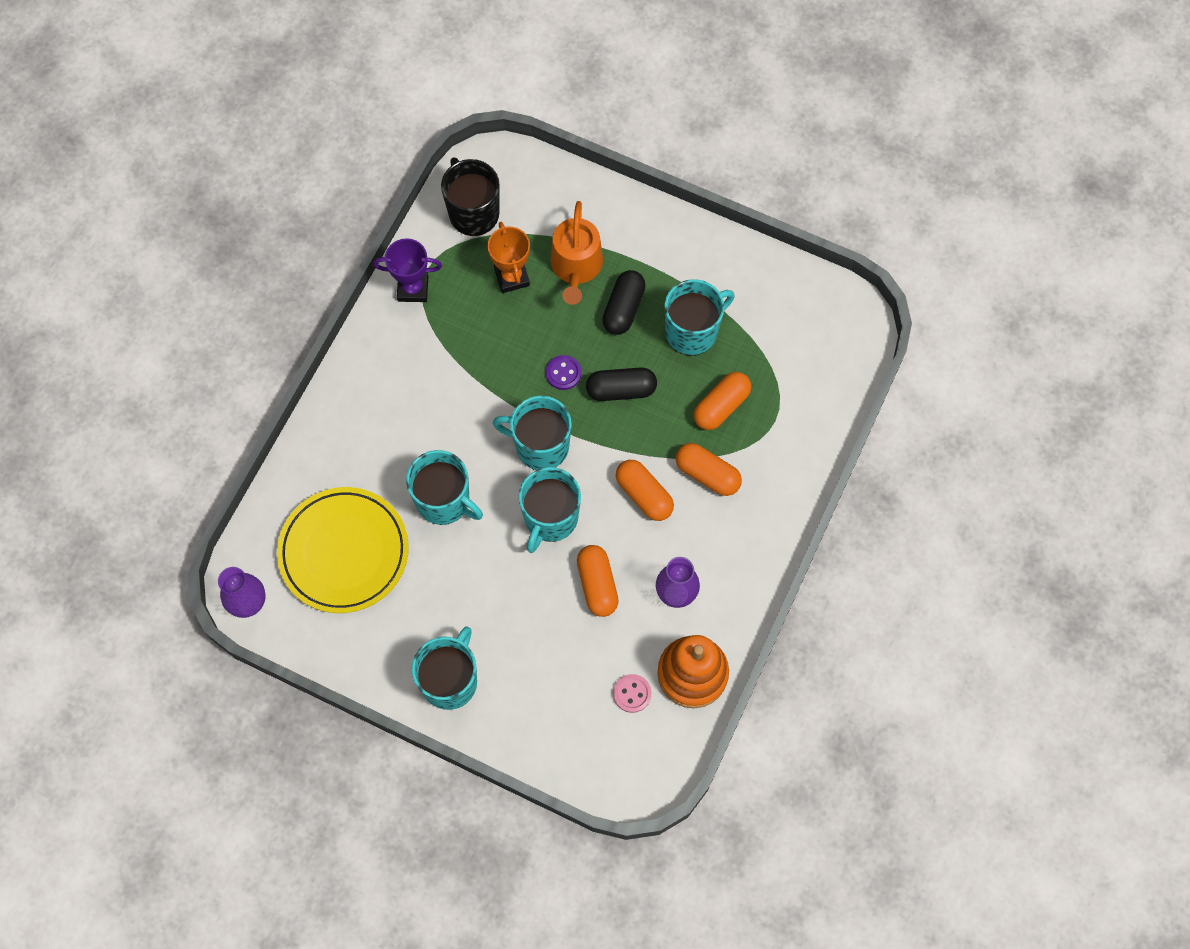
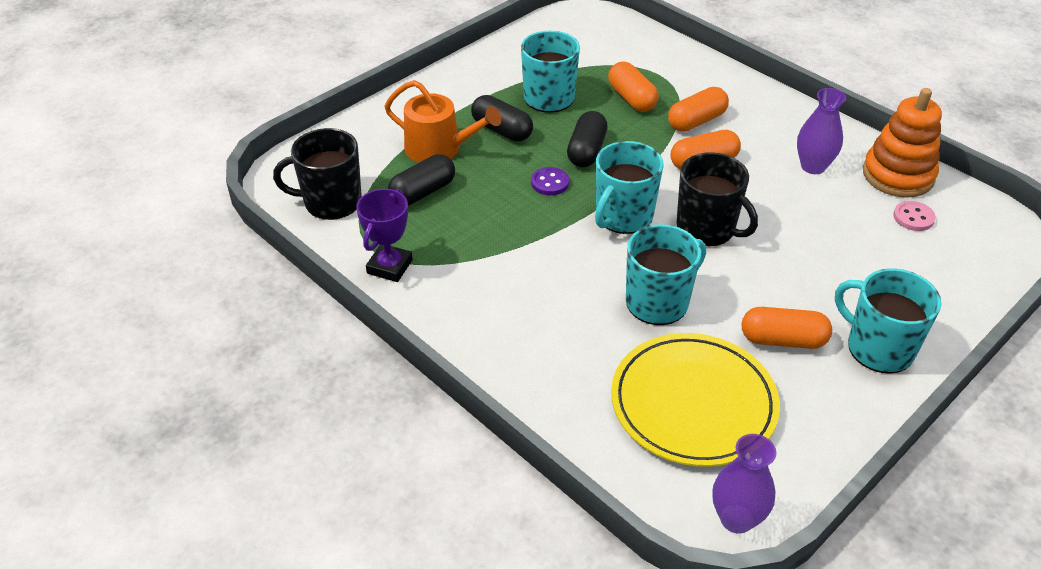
camera: 70 degrees left, 25 degrees down
(512, 277) = (423, 192): orange trophy -> black capsule
(550, 518) = (707, 228): turquoise mug -> black mug
(597, 584) = (790, 213): orange capsule -> orange capsule (783, 340)

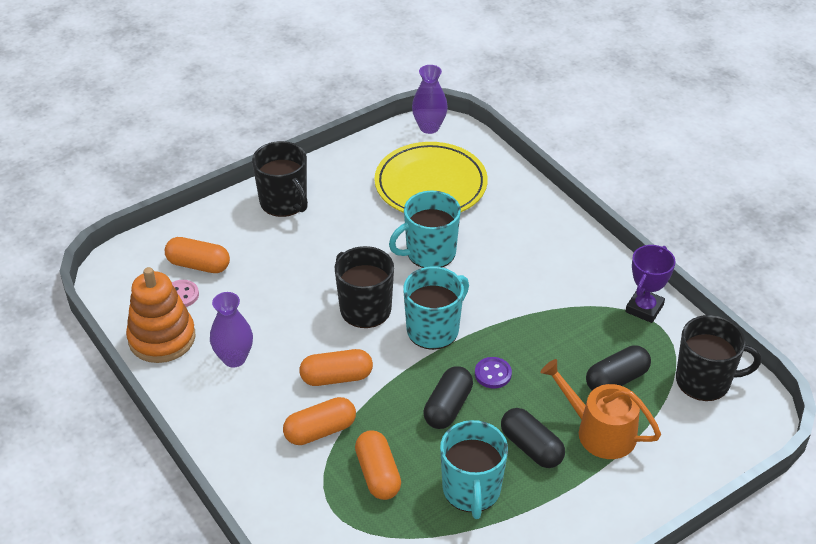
camera: 170 degrees left, 0 degrees up
(783, 340) = (349, 215): orange capsule -> orange capsule (198, 265)
(878, 347) = (284, 202): turquoise mug -> black mug

